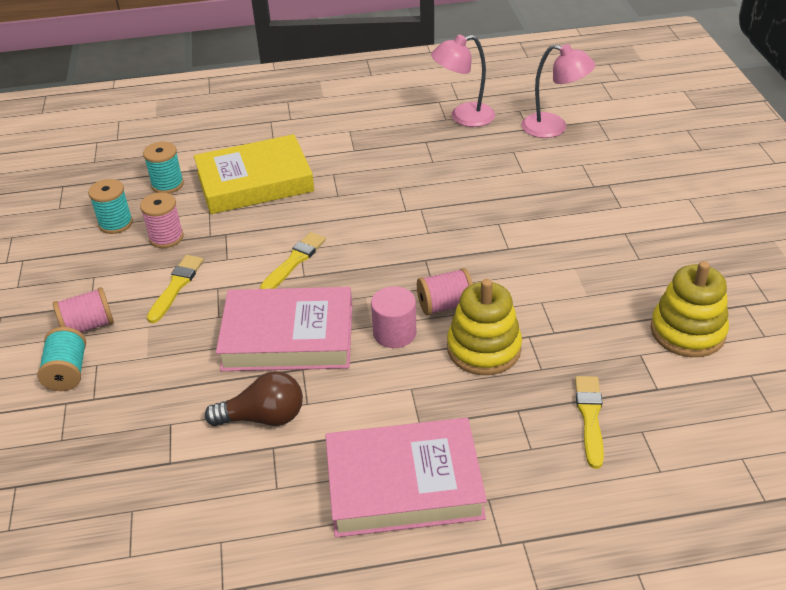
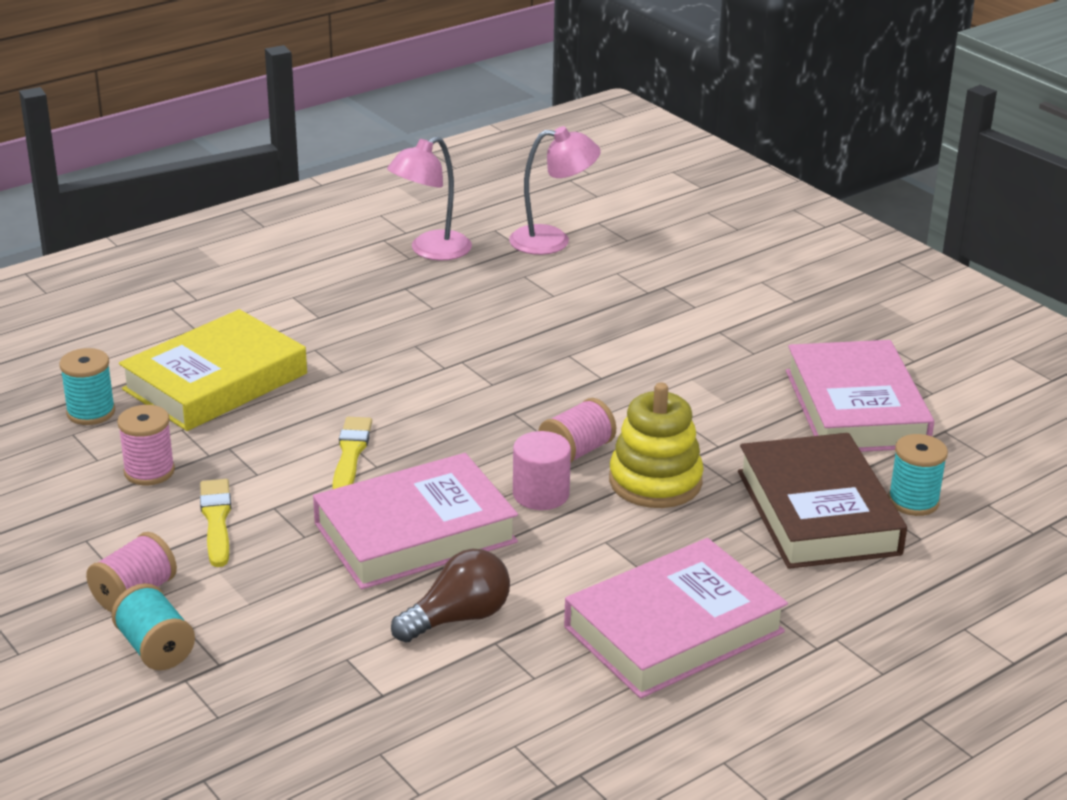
camera: 30 degrees left, 10 degrees down
(116, 223) = (58, 474): turquoise spool -> turquoise spool (913, 501)
(590, 417) = (817, 512): yellow brush -> brown book
(687, 331) = (855, 408): yellow stacking toy -> pink book

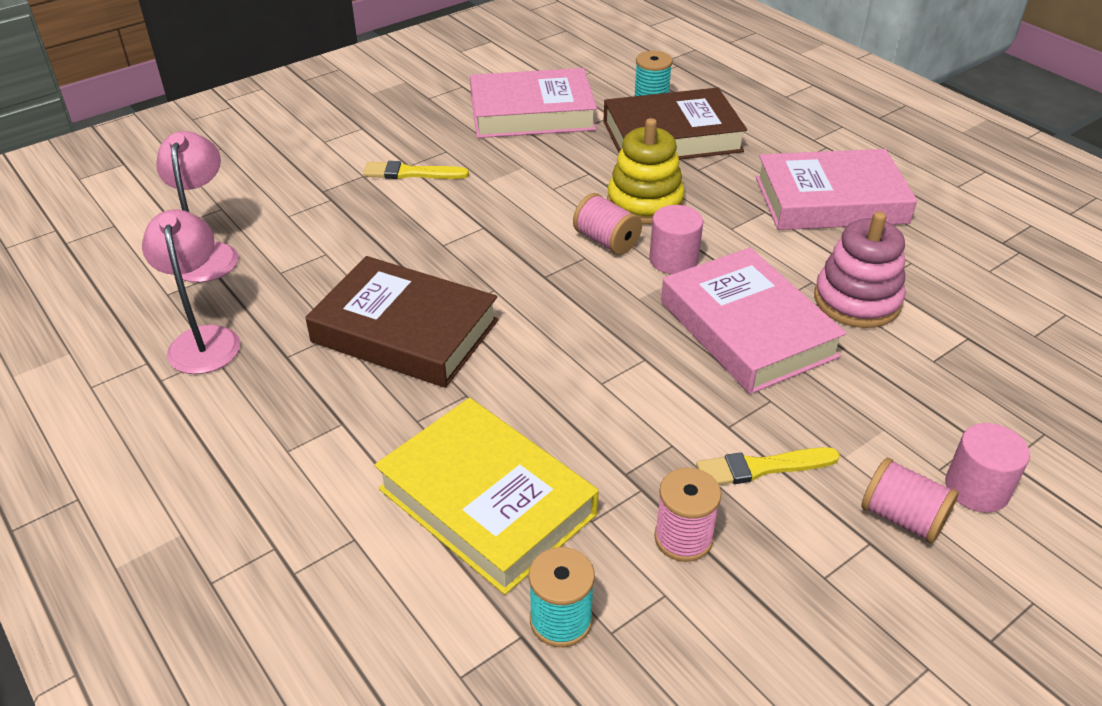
camera: 90 degrees left, 10 degrees up
(155, 648) = (977, 488): turquoise spool -> pink cylinder
(350, 454) = (627, 377): yellow brush -> yellow brush (411, 173)
(431, 251) = (204, 339): pink lamp -> pink lamp turned 150 degrees counterclockwise
(432, 339) = (405, 331): none -> brown book
(458, 618) = (857, 300): brown light bulb -> pink stacking toy
(674, 629) = (830, 200): pink book -> pink book turned 60 degrees counterclockwise

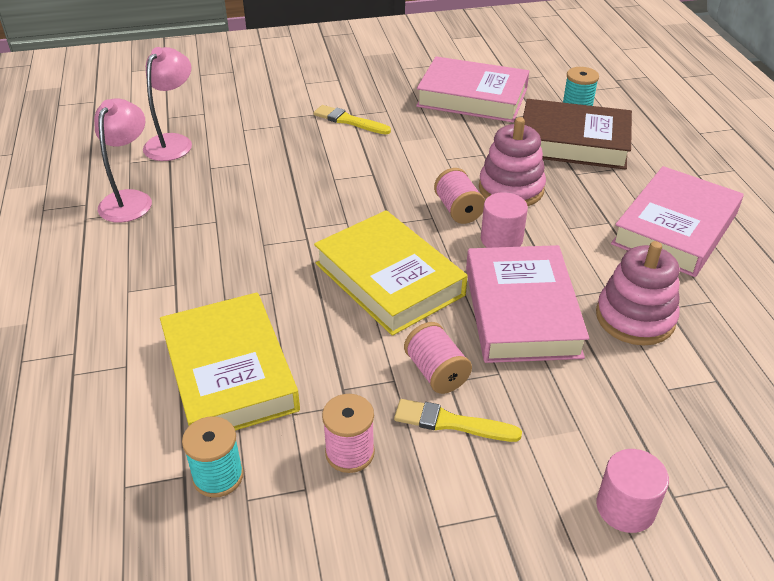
camera: 25 degrees right, 0 degrees up
(405, 331) = (262, 233): brown book -> none
(587, 338) = (389, 279): none -> yellow book
(645, 203) = (511, 189): yellow stacking toy -> pink stacking toy
(830, 200) = (675, 228): pink book -> pink book turned 75 degrees counterclockwise
(902, 517) = (539, 505): pink spool -> pink spool (436, 372)

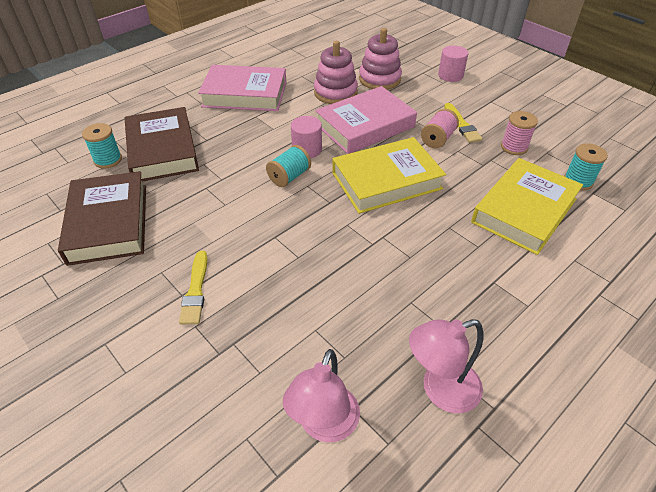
camera: 120 degrees left, 5 degrees up
(173, 142) = (324, 426): pink lamp -> pink lamp turned 60 degrees counterclockwise
(389, 279) = (386, 181): yellow book -> yellow book turned 45 degrees clockwise
(458, 210) = (289, 176): pink spool -> turquoise spool
(472, 97) = (109, 223): pink book -> brown book
(511, 189) = (246, 161): pink stacking toy -> pink stacking toy (379, 79)

